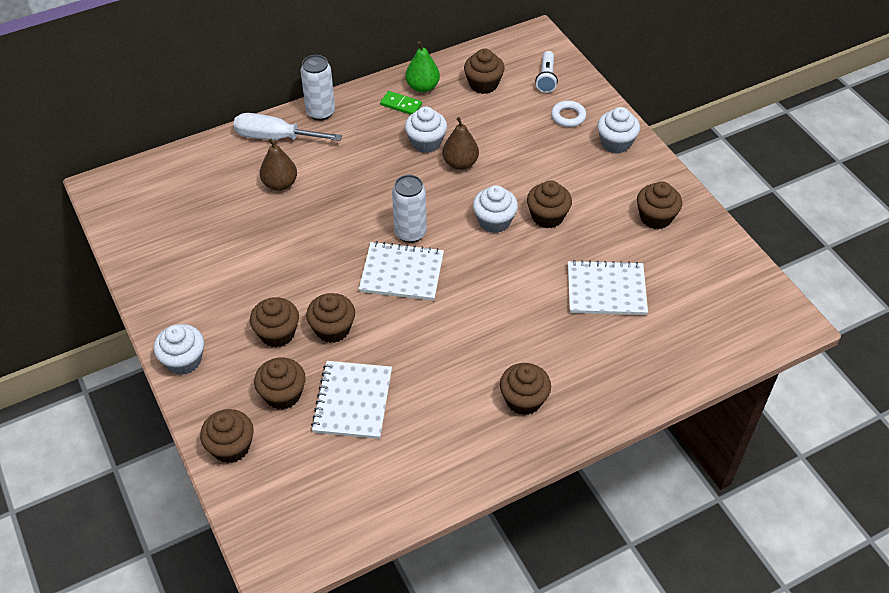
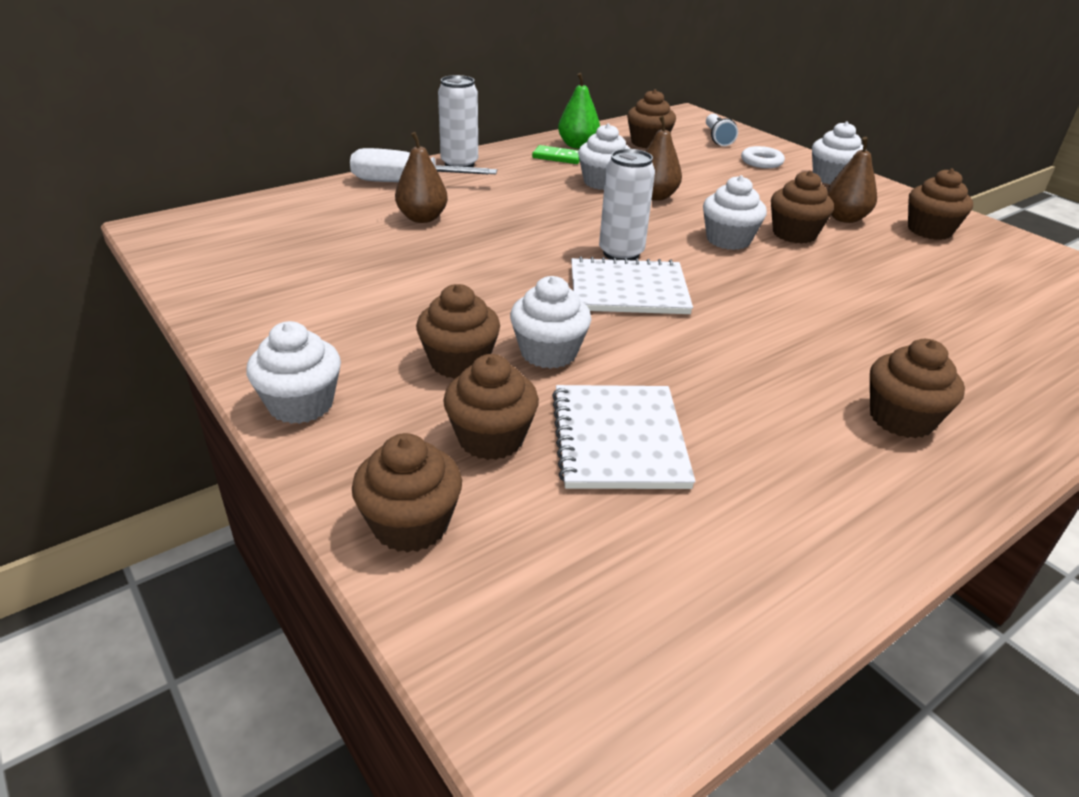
camera: 10 degrees left, 15 degrees down
(332, 329) = (548, 352): brown cupcake -> white cupcake
(597, 198) = (844, 218): none -> brown pear
(606, 290) = (923, 294): white notebook -> none

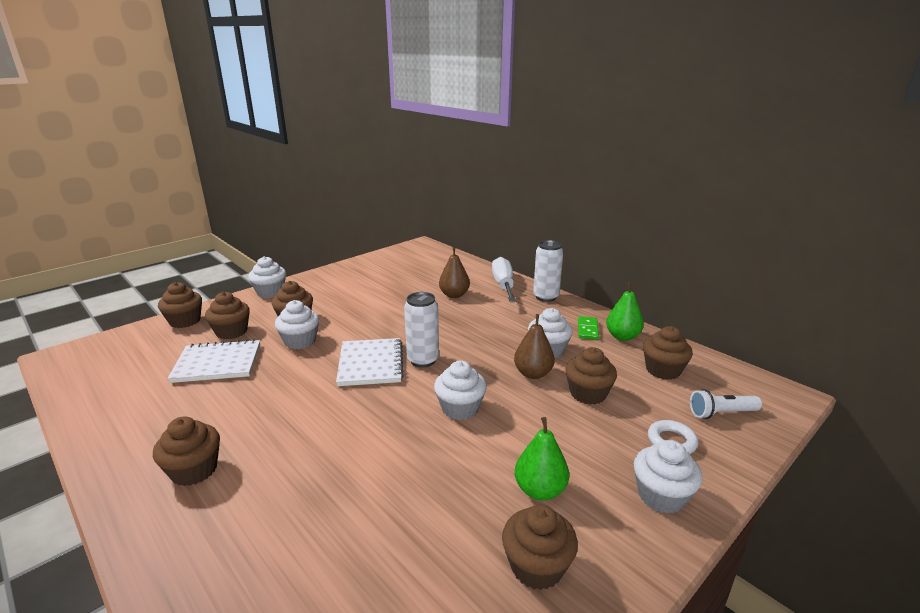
camera: 85 degrees right, 10 degrees down
(794, 234) = (485, 448): brown cupcake -> brown cupcake (588, 394)
(844, 218) = (540, 490): brown pear -> green pear

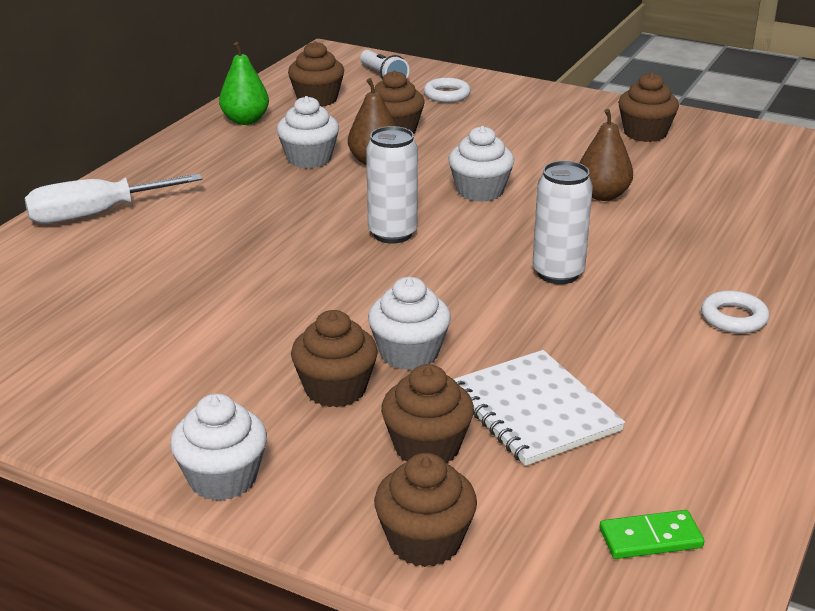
camera: 110 degrees left, 5 degrees up
(194, 470) = (733, 318): brown cupcake -> white ring
(371, 364) = (430, 269): white notebook -> none
(454, 295) = (155, 251): brown pear -> brown pear (602, 195)
(540, 490) = (565, 139): green pear -> none
(545, 297) = (134, 176): white can -> white can (558, 273)
(588, 329) = (236, 140): green domino -> green domino (650, 538)
(661, 496) = (524, 97): white cupcake -> none

